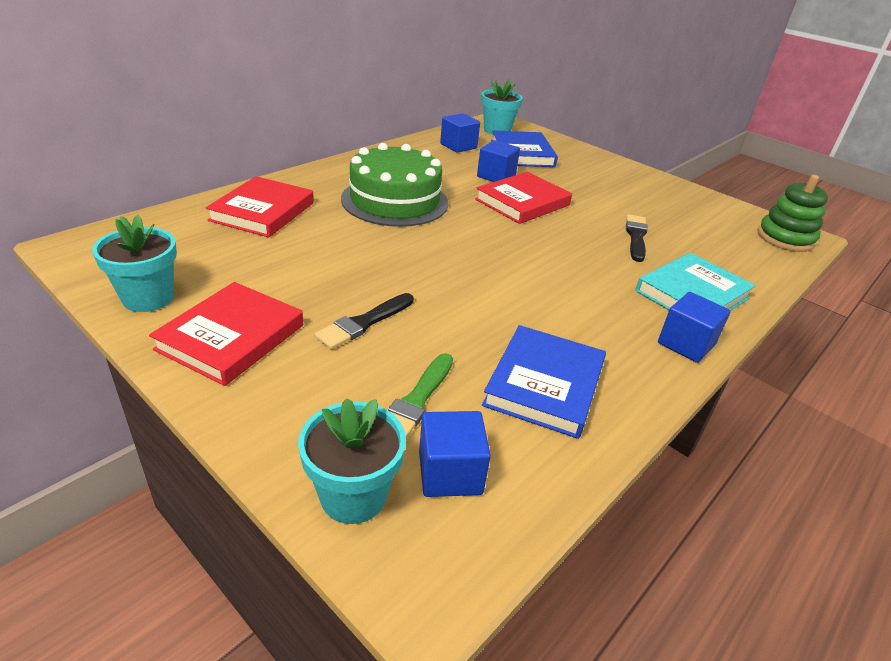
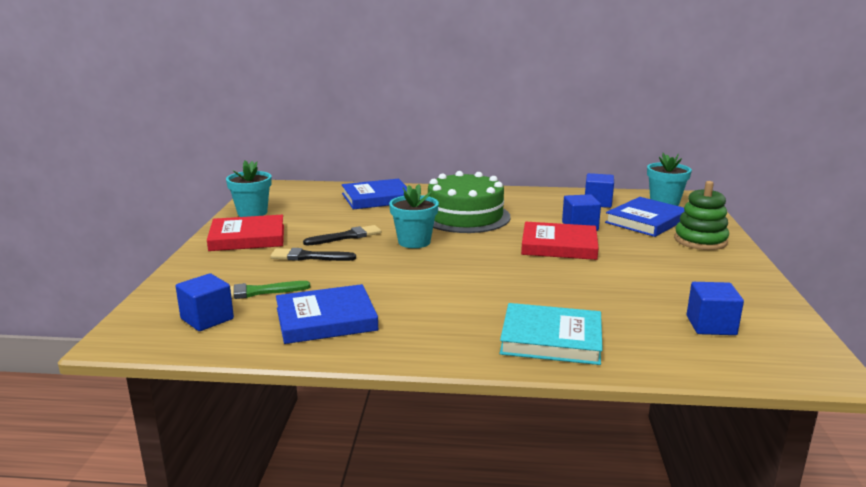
camera: 55 degrees right, 15 degrees down
(262, 211) = (377, 198): red book -> blue book
(353, 496) = (163, 303): turquoise flower pot -> turquoise flower pot (414, 242)
(636, 236) = (604, 295): black brush -> black brush (346, 236)
(686, 344) = (464, 353): blue cube -> blue cube (711, 325)
(785, 238) = (786, 360): green stacking toy -> green stacking toy (700, 240)

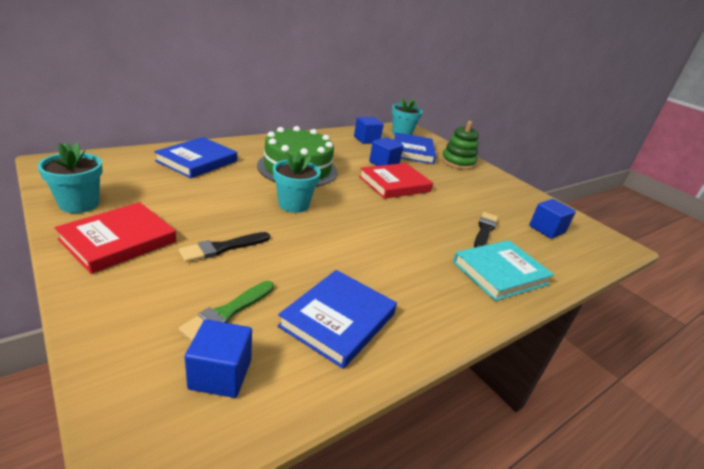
camera: 45 degrees left, 10 degrees up
(346, 236) = (227, 213): black brush -> black brush (484, 230)

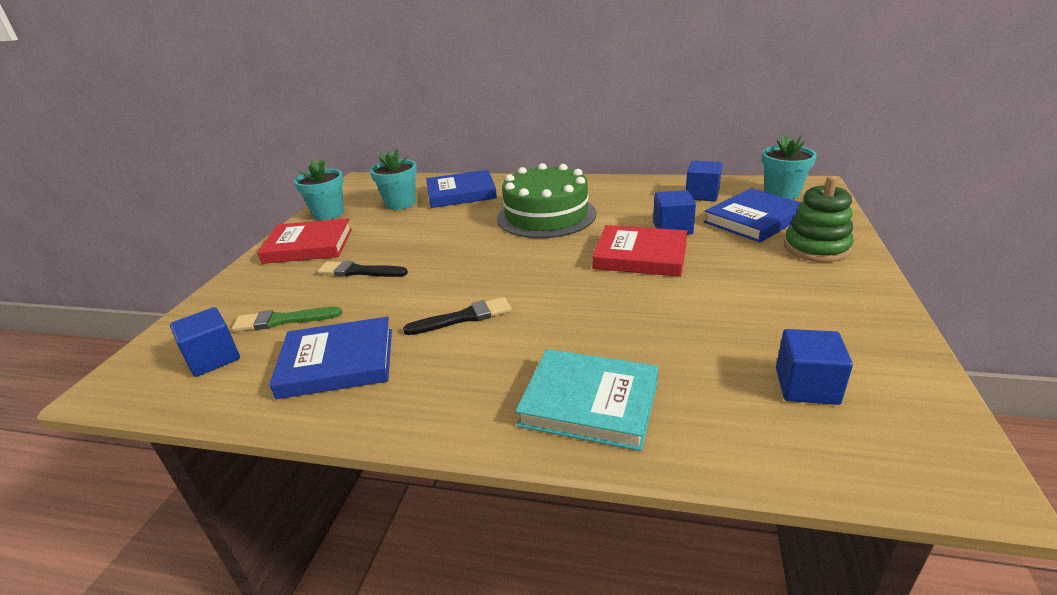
camera: 55 degrees right, 0 degrees up
(293, 204) = (478, 251): turquoise flower pot -> turquoise flower pot (400, 203)
(484, 230) = (674, 347): black brush -> black brush (464, 317)

